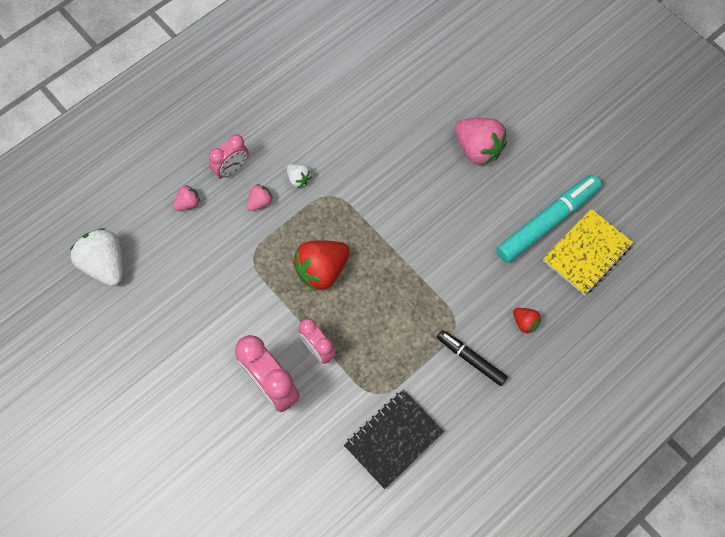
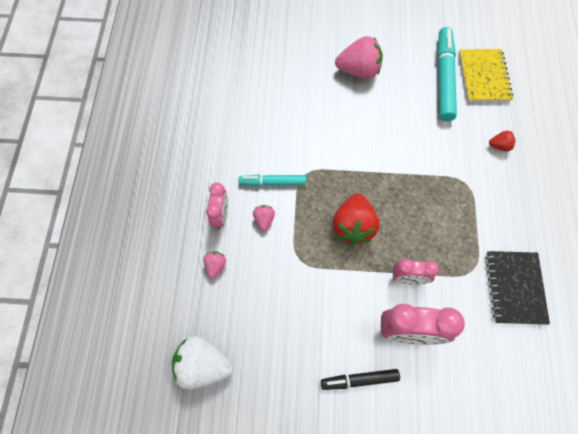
camera: 45 degrees left, 0 degrees up
(298, 179) = (272, 182): white strawberry -> turquoise marker
(471, 359) = (497, 195): black marker -> black marker (359, 379)

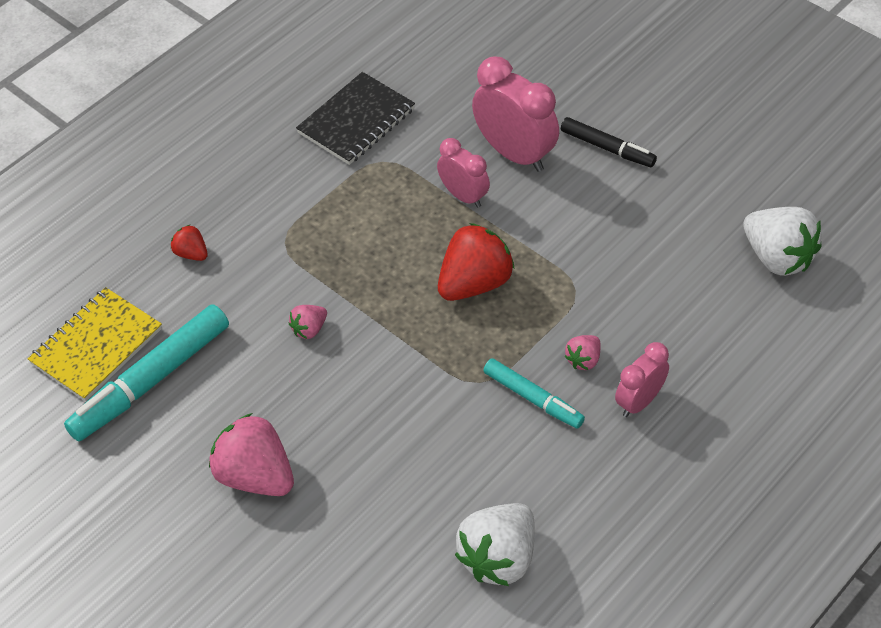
camera: 140 degrees left, 15 degrees down
(215, 266) = (690, 346): pink strawberry -> pink strawberry (309, 329)
(230, 102) = (499, 558): none -> white strawberry

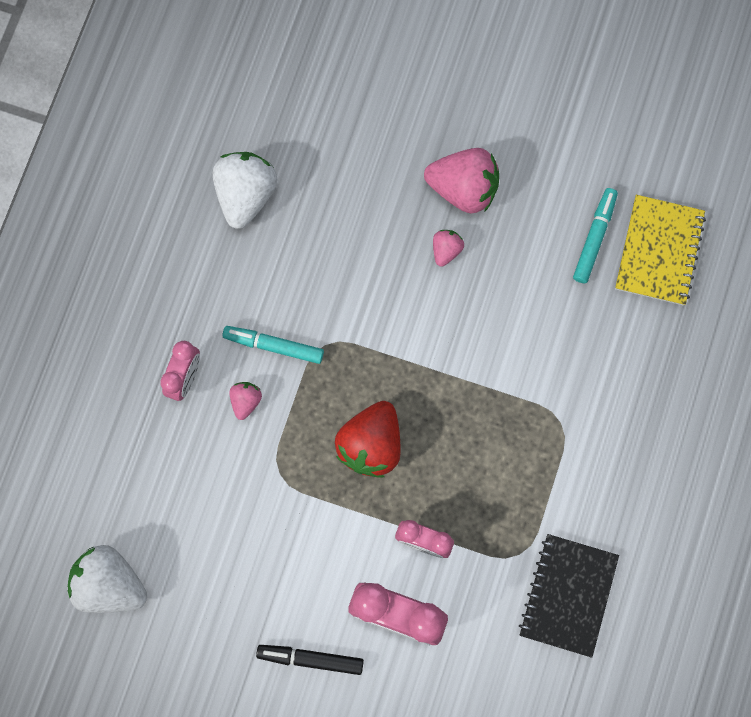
camera: 155 degrees right, 25 degrees up
(151, 380) = (594, 238): turquoise marker -> turquoise marker, size x0.59
(191, 253) = (635, 376): red strawberry -> none
(309, 329) = (491, 339): pink strawberry -> pink strawberry (446, 250)

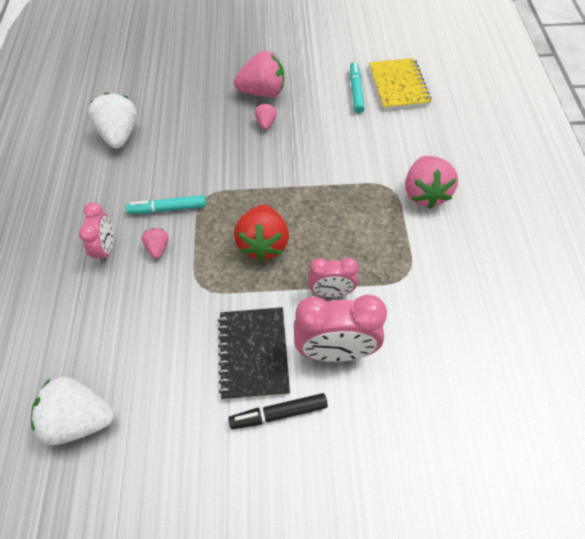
camera: 20 degrees left, 20 degrees down
(567, 595) = (457, 289): black notebook -> black notebook (253, 354)
(600, 450) = (425, 194): none -> pink strawberry

